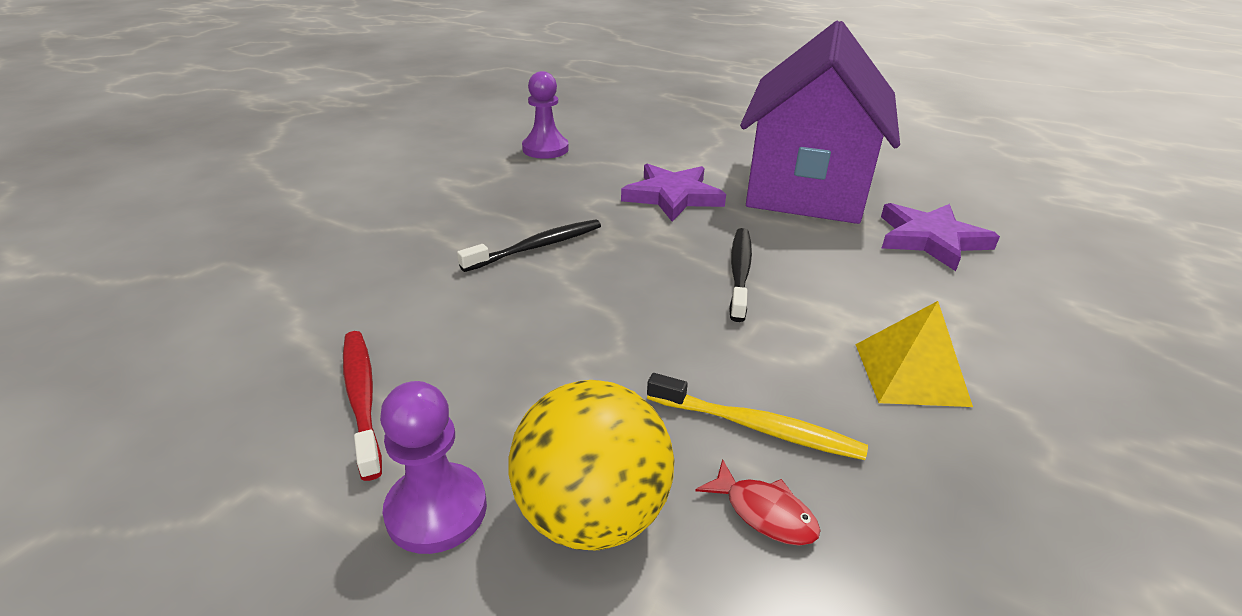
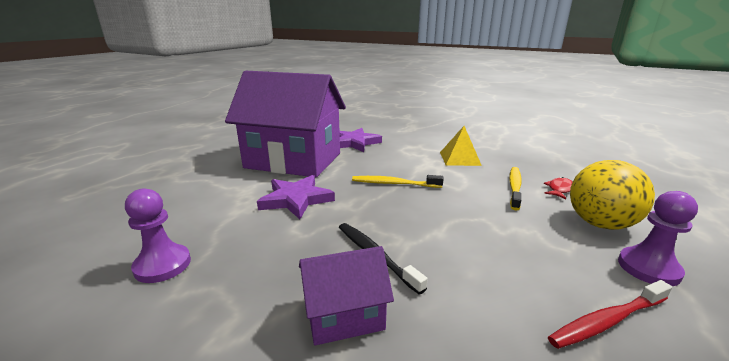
camera: 90 degrees left, 10 degrees down
(450, 228) = (344, 315): none -> purple house
(739, 272) = (394, 184): black toothbrush -> yellow toothbrush

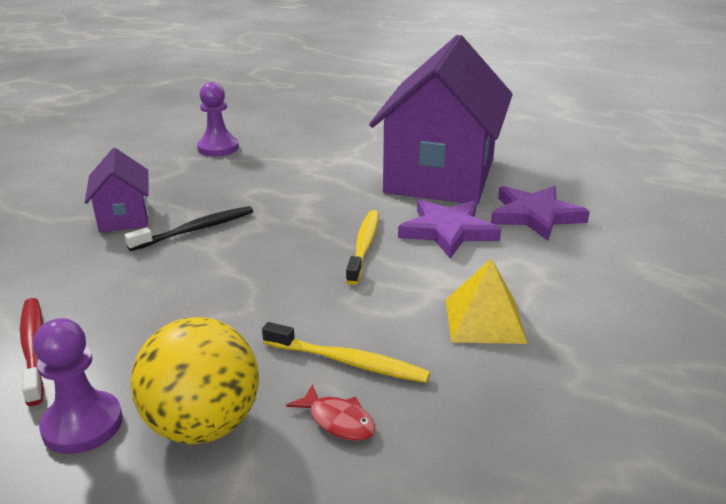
camera: 90 degrees right, 5 degrees up
(296, 199) = (321, 185): purple star -> purple star (447, 231)

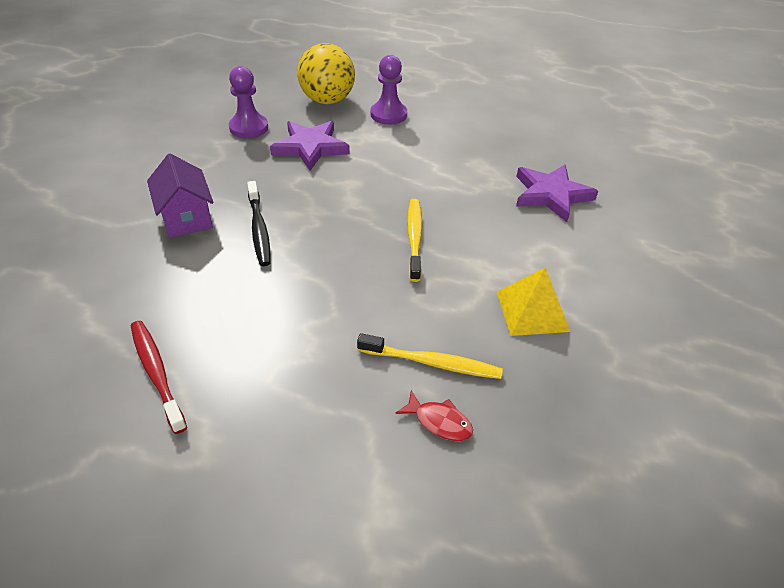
camera: 10 degrees left, 15 degrees up
(82, 425) = (230, 447): purple pawn -> purple pawn (388, 115)
(196, 230) = (259, 229): black toothbrush -> black toothbrush turned 120 degrees clockwise
(203, 425) = (331, 437): yellow ball -> yellow ball (327, 100)
(440, 175) = (461, 152): purple house -> none
(447, 231) = (481, 217): purple star -> purple star (310, 147)

